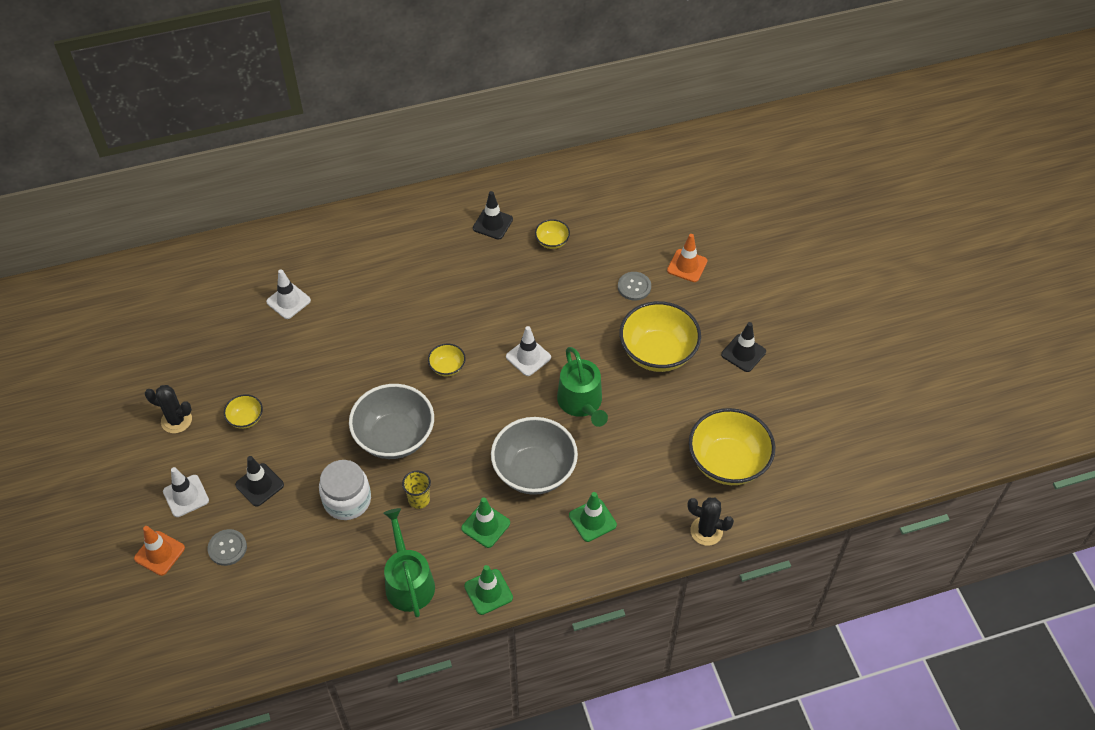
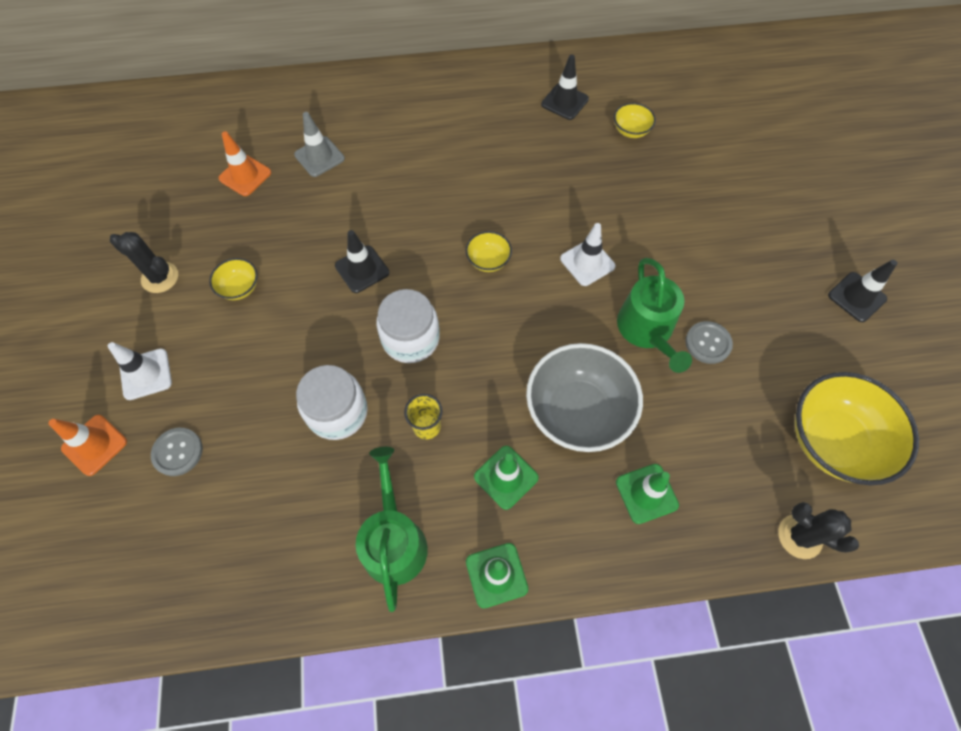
camera: 10 degrees right, 10 degrees up
(259, 485) = (236, 374): black traffic cone -> black traffic cone (362, 269)
(288, 301) = (319, 157): white traffic cone -> grey traffic cone
(394, 437) = (410, 338): grey bowl -> white jar
(634, 287) = (724, 196): grey button -> grey button (708, 343)
(658, 353) = (748, 280): yellow bowl -> none
(687, 266) = (789, 180): orange traffic cone -> orange traffic cone (245, 175)

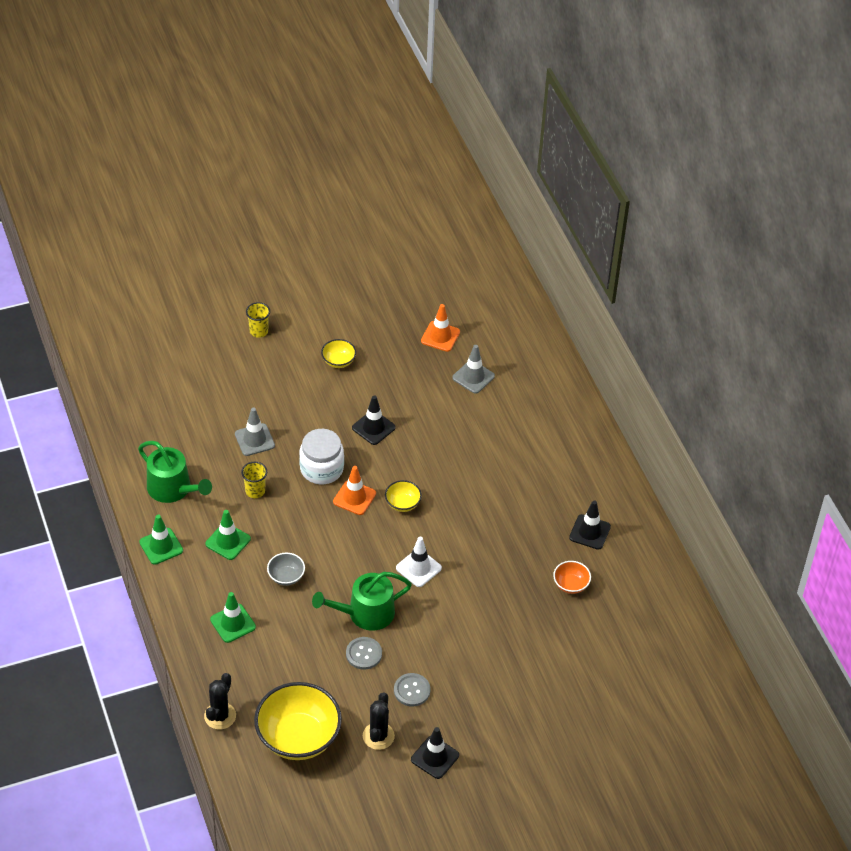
camera: 75 degrees right, 15 degrees down
(94, 445) = (204, 322): orange traffic cone -> orange traffic cone (354, 498)
(146, 374) = (258, 331): white traffic cone -> yellow cup
(160, 277) = (335, 315): black cactus -> black cactus (378, 736)
(178, 452) = (208, 364): grey button -> grey button (412, 690)
(337, 412) = (254, 440): white jar -> grey traffic cone
(394, 540) = (173, 489): green watering can -> green watering can turned 60 degrees clockwise
(578, 412) = (286, 576): grey bowl -> grey bowl, size x0.46
(631, 131) = (571, 585): yellow bowl -> orange bowl

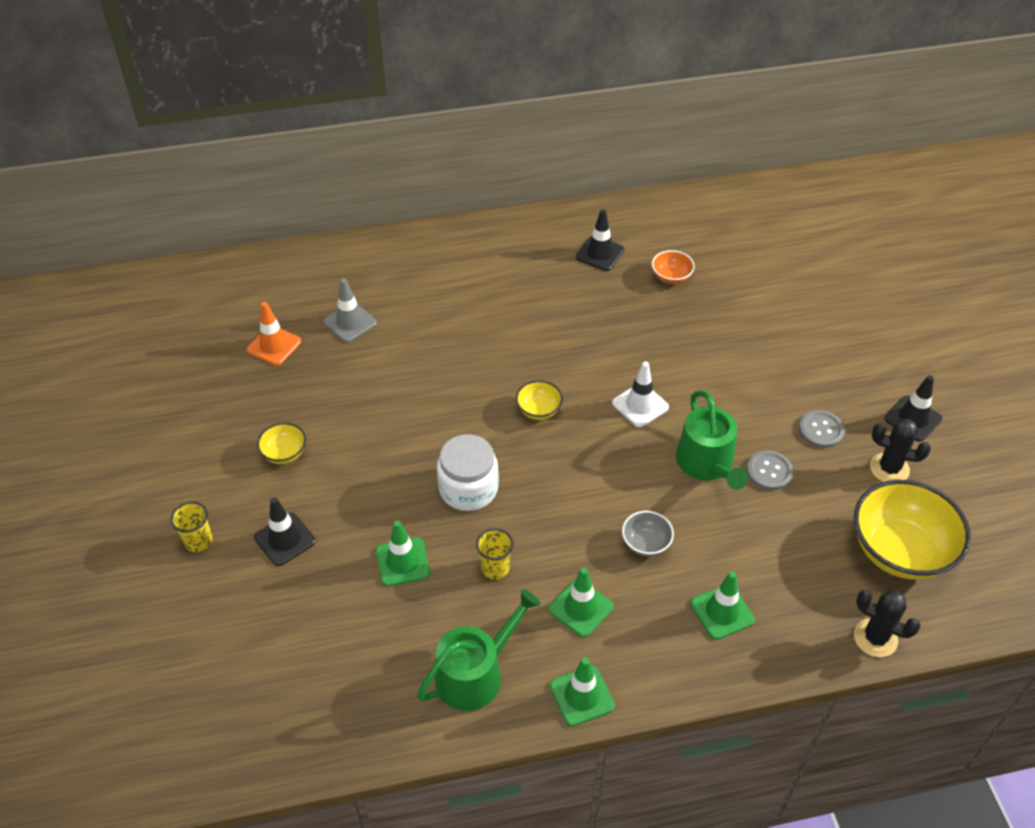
camera: 80 degrees left, 0 degrees up
(254, 440) = (402, 562): grey traffic cone -> green traffic cone
(354, 498) = (522, 458): orange traffic cone -> none
(373, 428) = (409, 427): black traffic cone -> black traffic cone (285, 539)

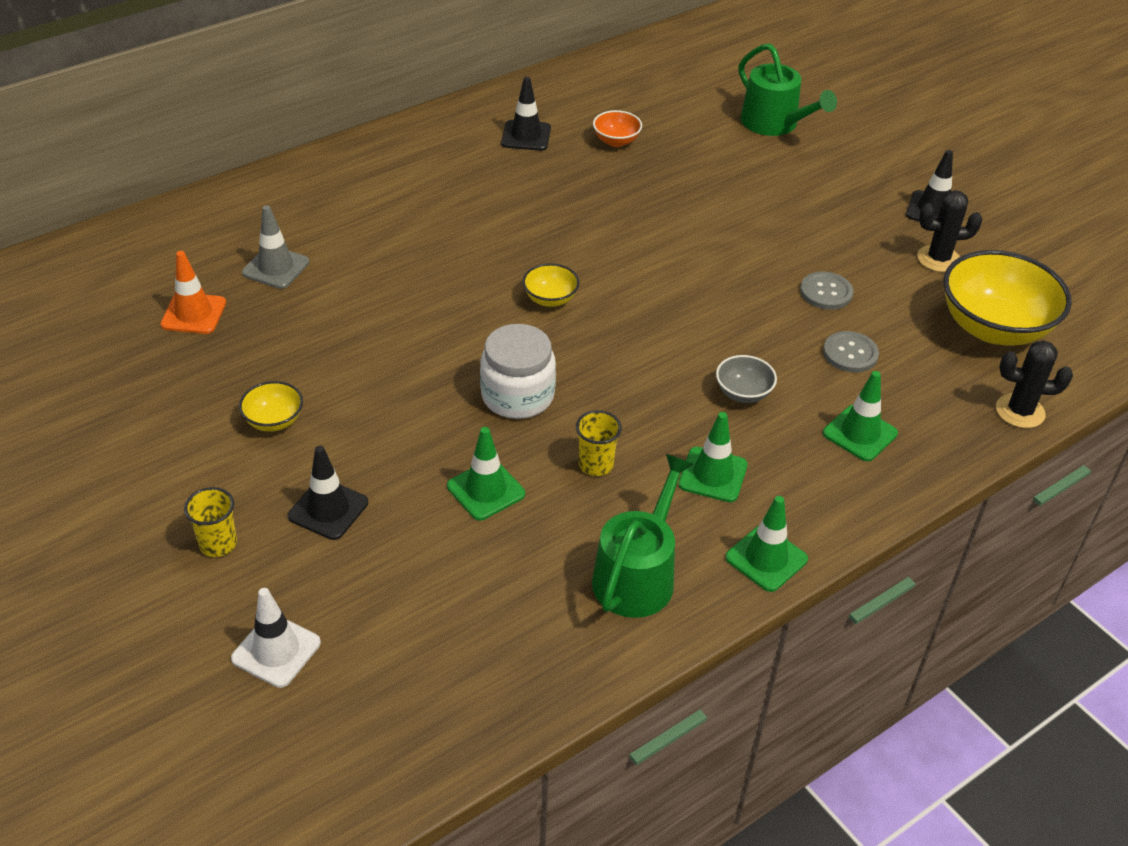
camera: 25 degrees left, 5 degrees down
(640, 405) = (657, 266): white traffic cone -> white traffic cone (276, 651)
(707, 464) = (760, 302): green watering can -> green watering can (774, 123)
(821, 430) = (853, 242): grey button -> grey button (850, 353)

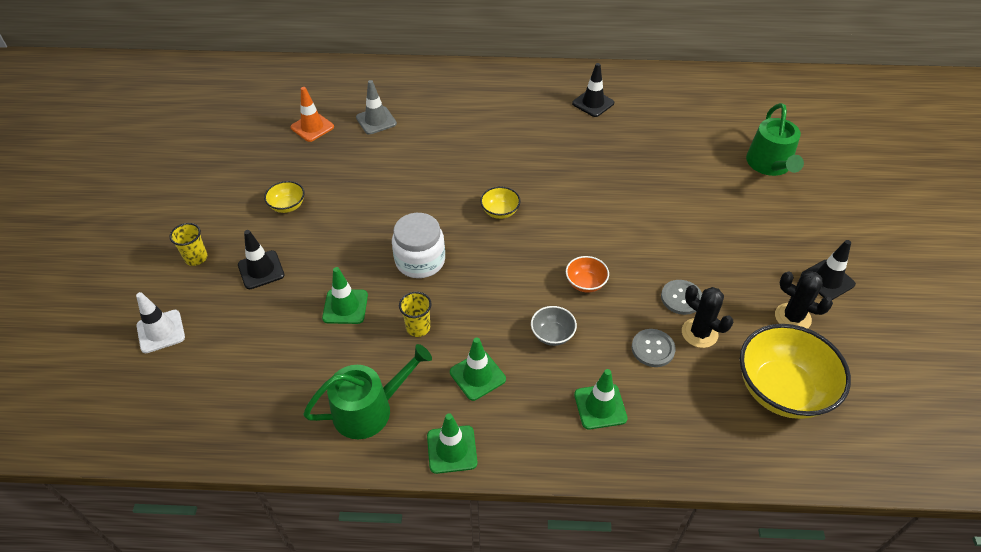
camera: 40 degrees right, 5 degrees up
(616, 141) = (646, 130): orange bowl -> orange bowl (585, 283)
(1020, 411) = (735, 461): black cactus -> black cactus (699, 333)

